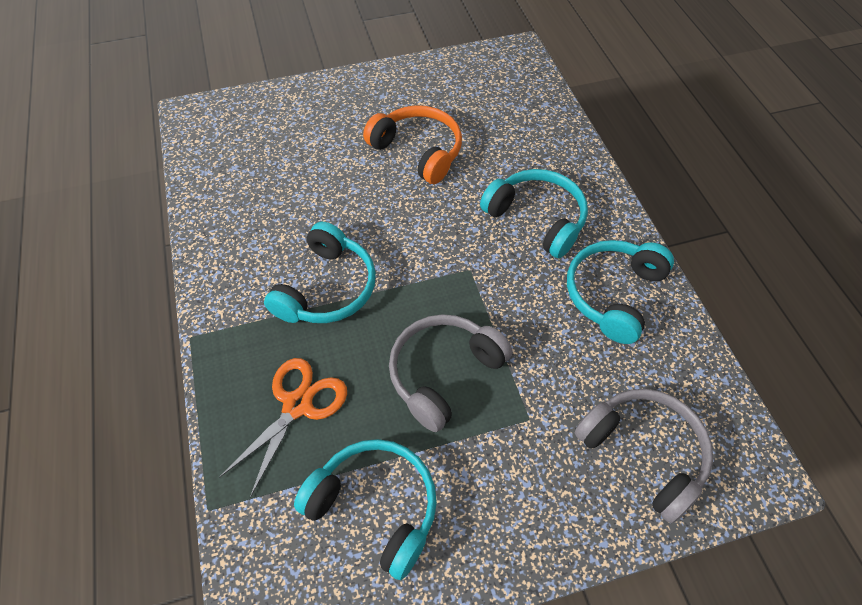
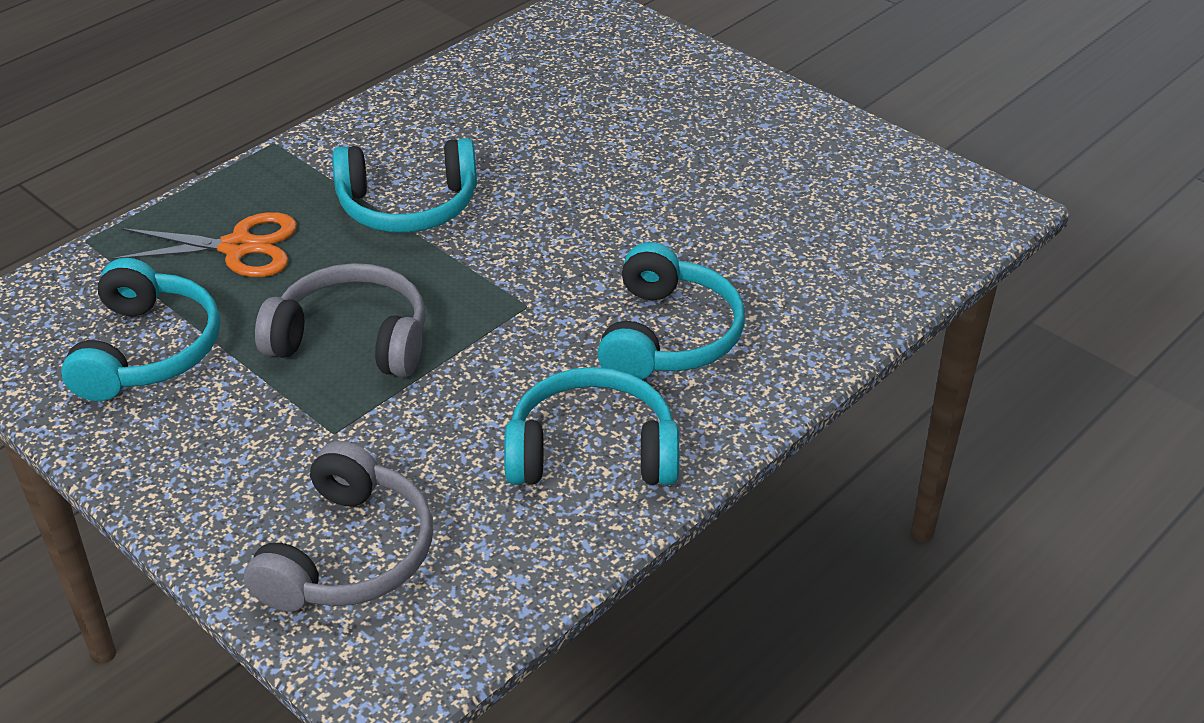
camera: 60 degrees right, 15 degrees down
(418, 151) = (693, 191): orange headphones -> none

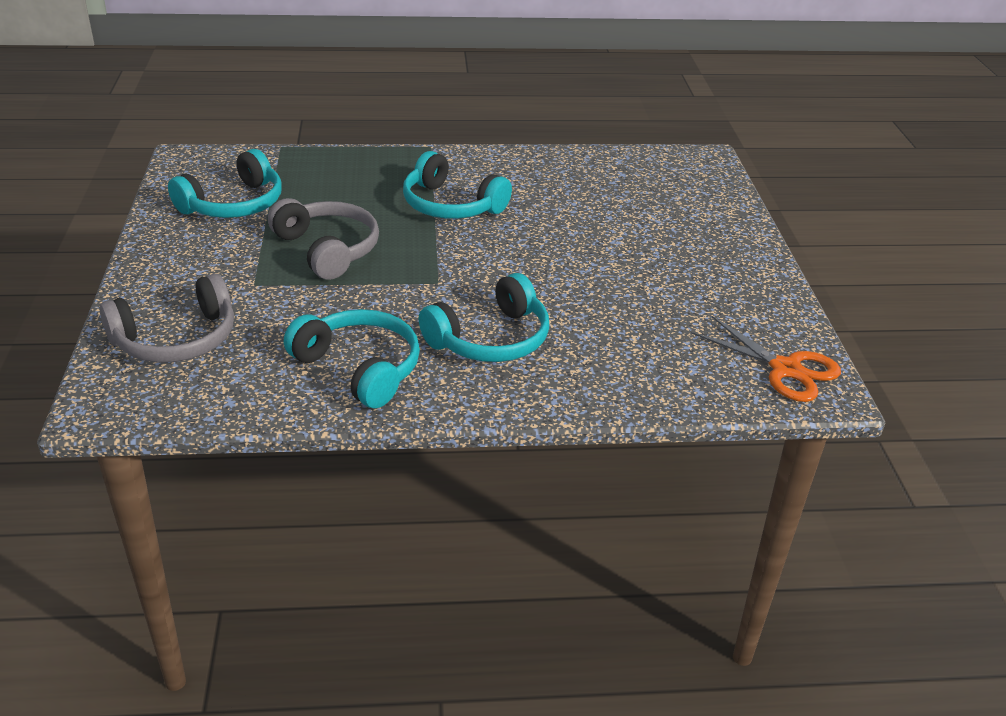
camera: 40 degrees right, 5 degrees down
(238, 248) = (340, 183): orange scissors -> orange scissors (785, 369)

